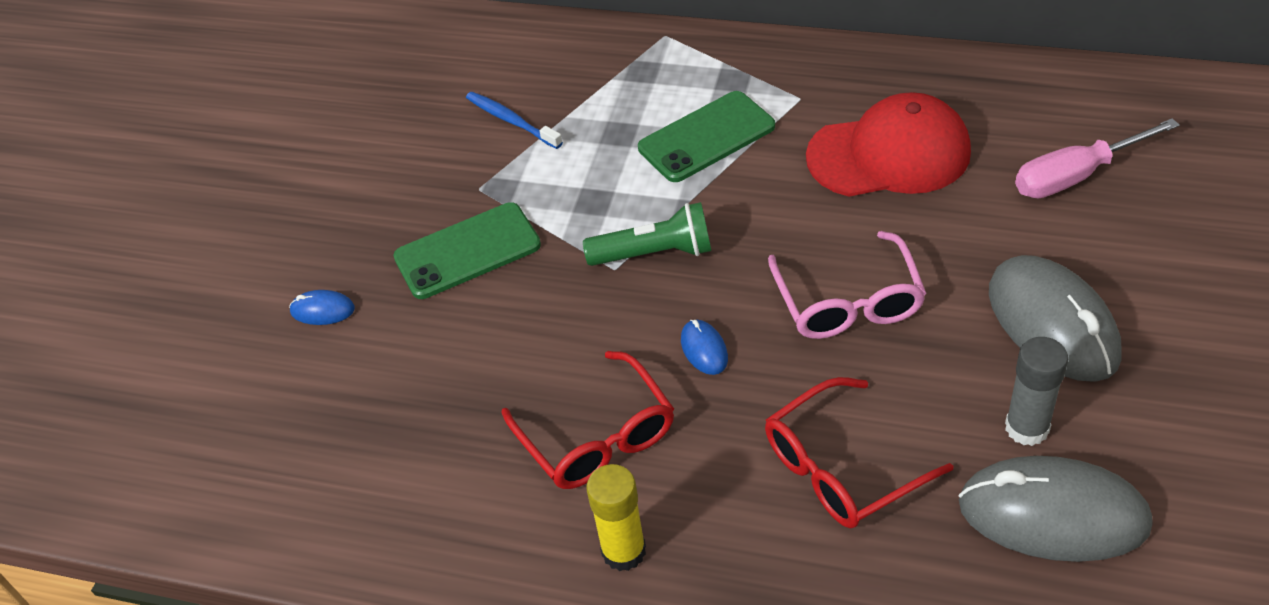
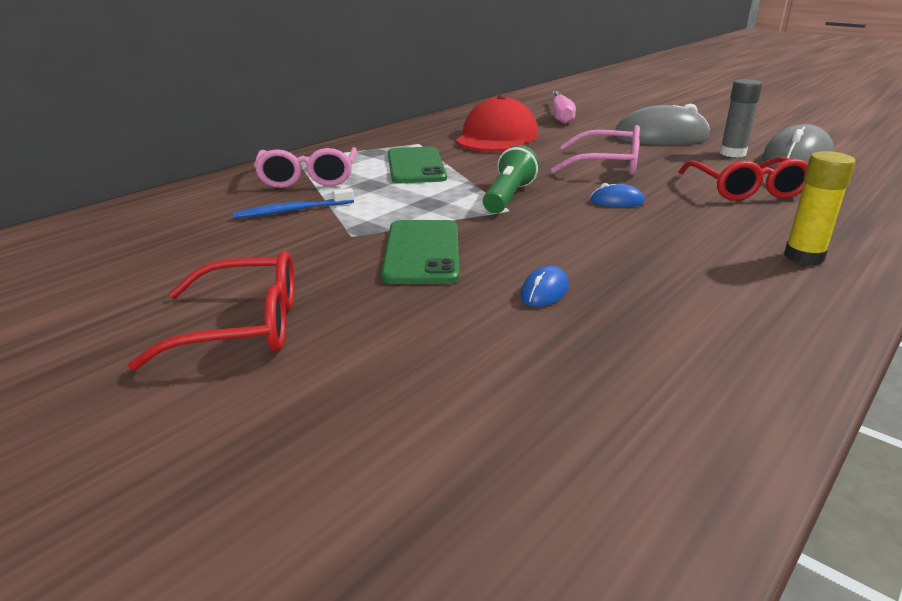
camera: 70 degrees left, 20 degrees down
(322, 310) = (413, 332): blue mouse -> blue mouse (544, 291)
(597, 437) = (681, 245): red glasses -> red glasses (244, 326)
(606, 81) = (308, 178): none -> pink glasses

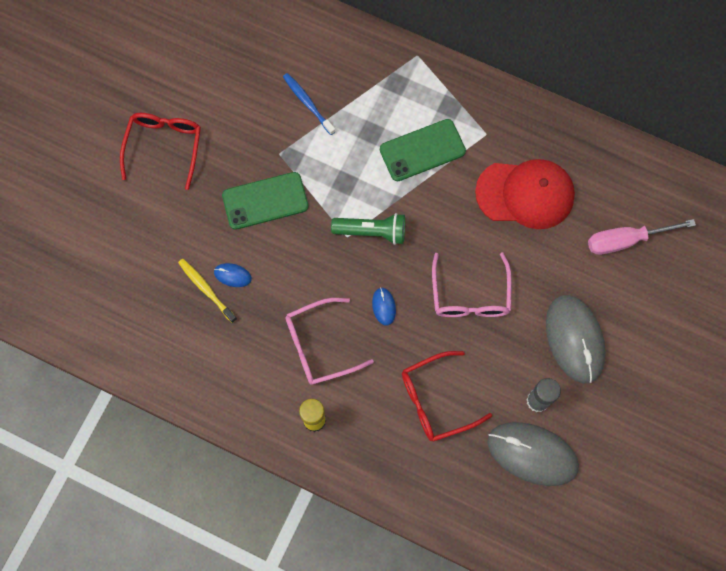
camera: 75 degrees right, 45 degrees up
(244, 326) = (164, 146): red glasses -> red glasses turned 150 degrees counterclockwise
(308, 178) = (372, 86): pink glasses -> pink glasses (319, 346)
(566, 318) = (206, 290): none -> yellow toothbrush

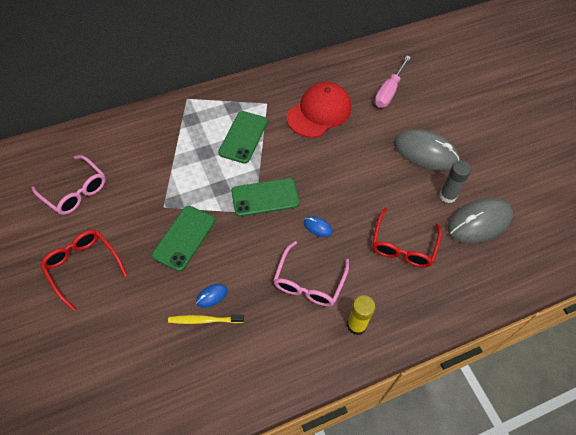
camera: 50 degrees left, 15 degrees down
(308, 103) = (151, 168): blue toothbrush -> none
(372, 232) = (265, 197): green flashlight -> green phone
(470, 296) = (353, 180): pink glasses -> pink glasses (75, 191)

